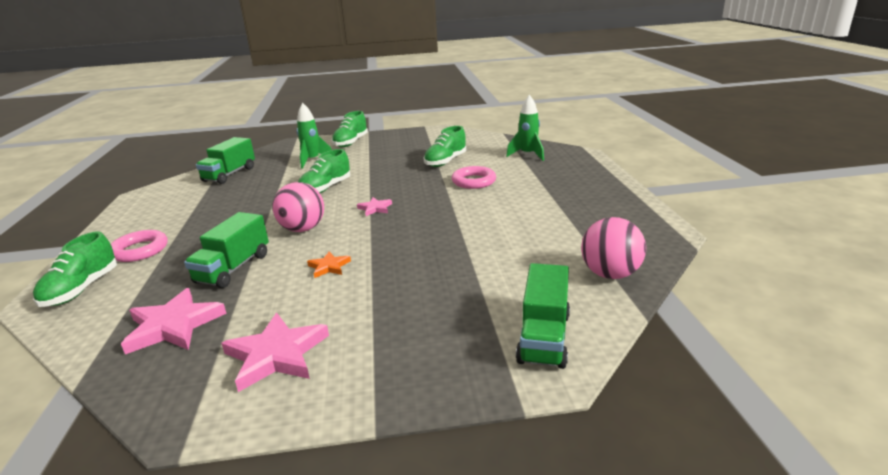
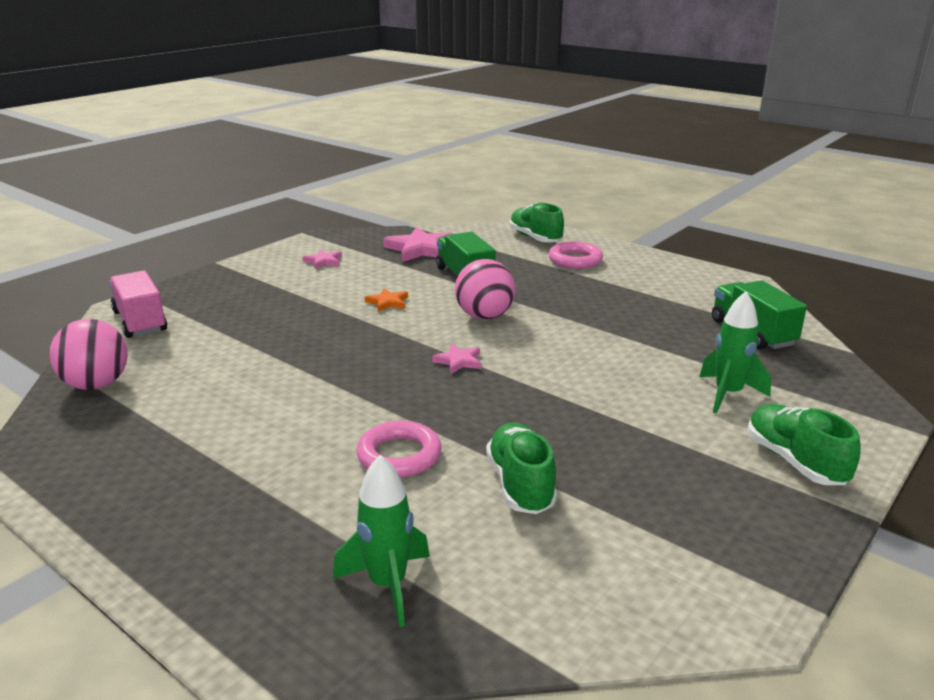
camera: 135 degrees right, 0 degrees up
(276, 355) = (323, 261): pink star -> pink star, size x0.52
(325, 189) = (580, 361): green shoe -> none
(544, 337) = (140, 322): green truck -> pink truck

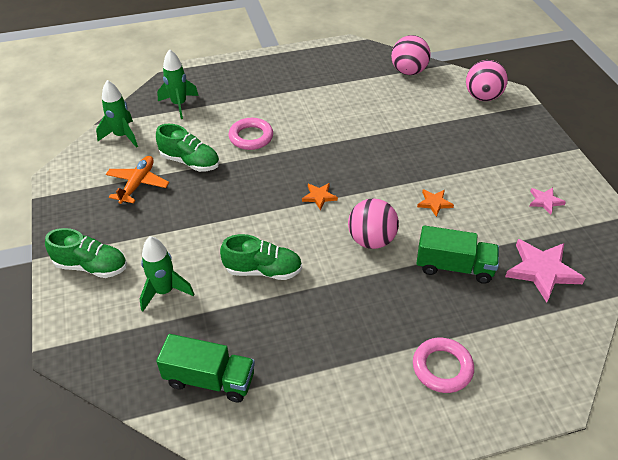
camera: 125 degrees right, 20 degrees up
(140, 322) = (482, 97): pink truck -> pink ball
(459, 361) = (319, 197): pink star -> orange star
(535, 238) = (524, 375): green shoe -> green shoe (263, 270)
(557, 606) = (122, 136): none -> green rocket
(629, 509) = (138, 184): none -> orange plane

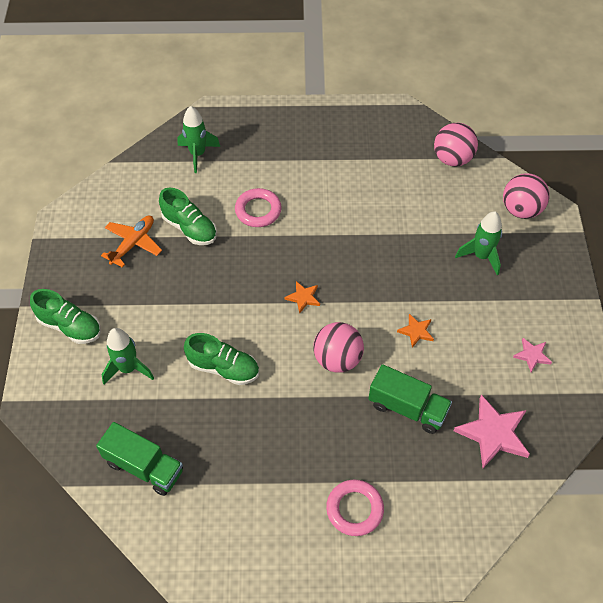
camera: 15 degrees right, 10 degrees up
(122, 136) = (132, 182): green rocket -> green rocket (481, 256)

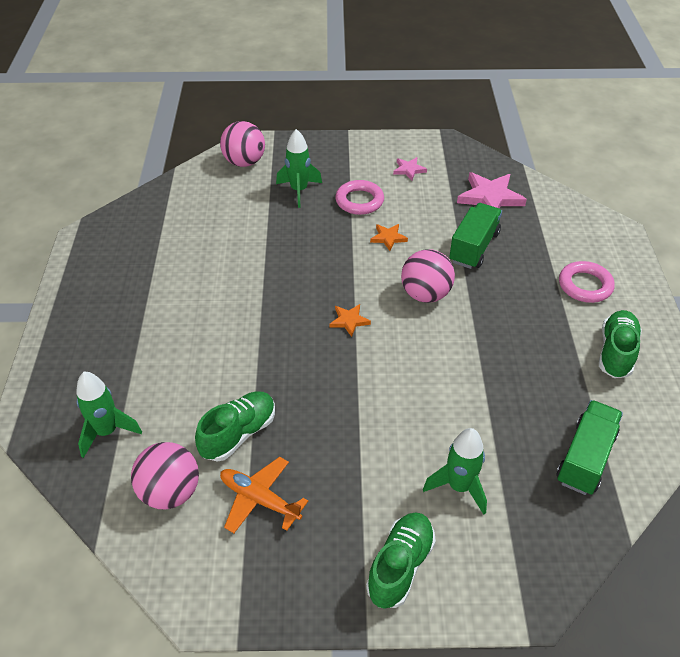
camera: 90 degrees left, 10 degrees down
(224, 368) = (447, 389): green shoe -> green shoe (616, 352)
(258, 210) = (218, 363): pink ring -> pink ring (359, 201)
(452, 159) = (169, 201): pink ball -> pink ball (170, 492)

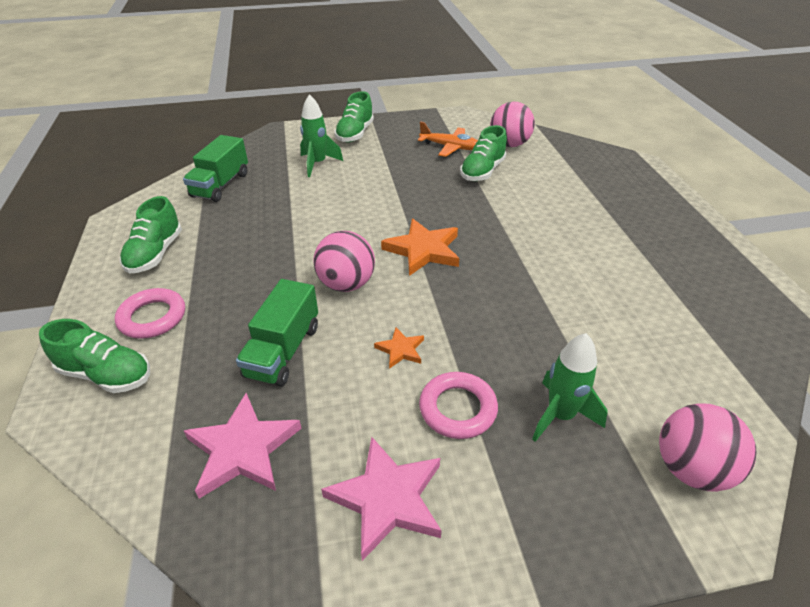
camera: 170 degrees right, 5 degrees down
(107, 432) = (577, 163): green rocket -> none
(349, 321) = (423, 250): orange star -> orange star, size x1.91
(409, 170) = (387, 499): pink star -> pink star, size x1.91
(597, 247) = (106, 374): none -> green shoe

